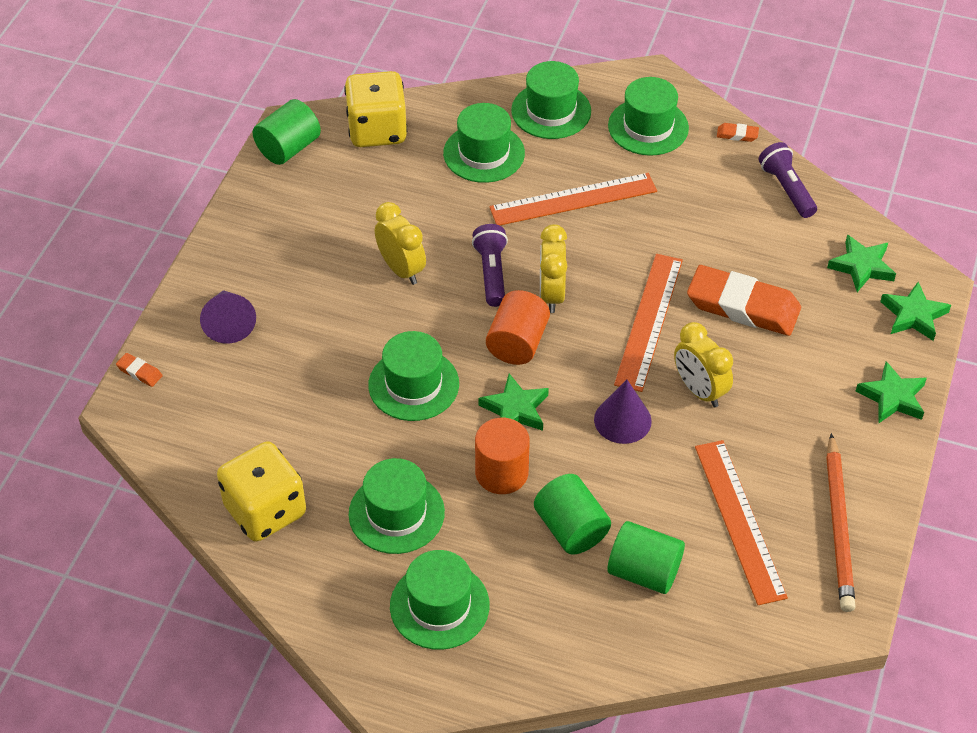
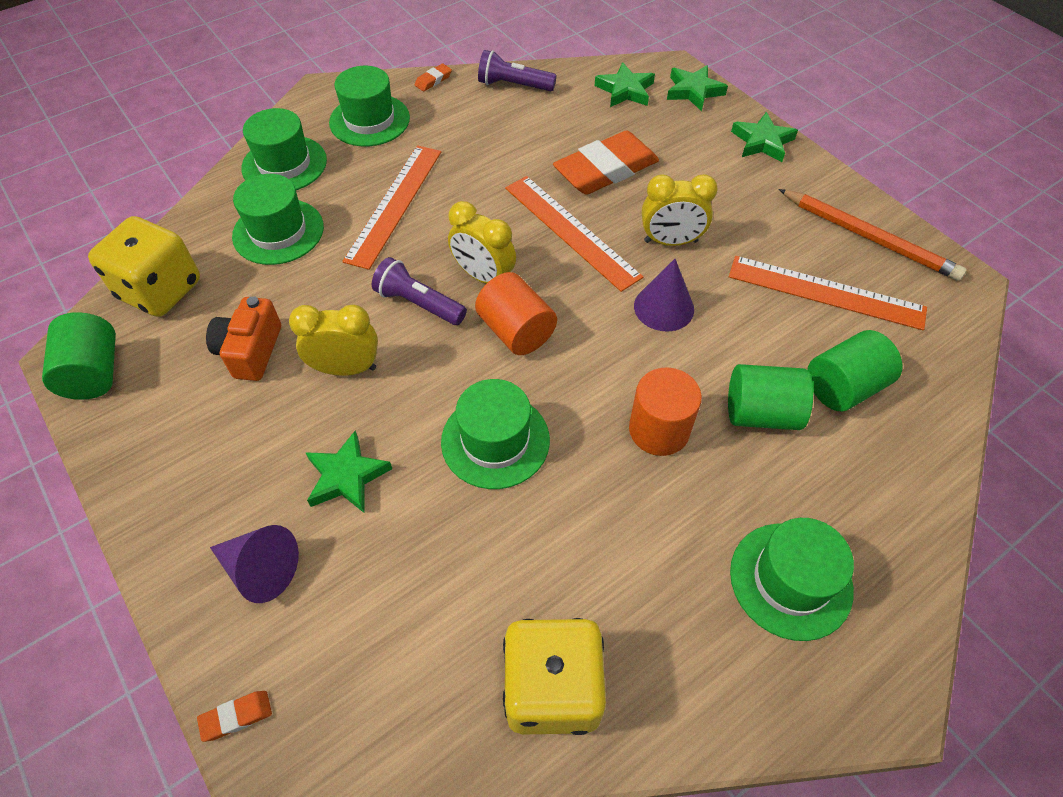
camera: 55 degrees left, 5 degrees up
(371, 211) = (251, 351): none -> orange camera
(396, 513) = (646, 551): green hat -> none
(515, 409) = (591, 376): green star -> green star (346, 476)

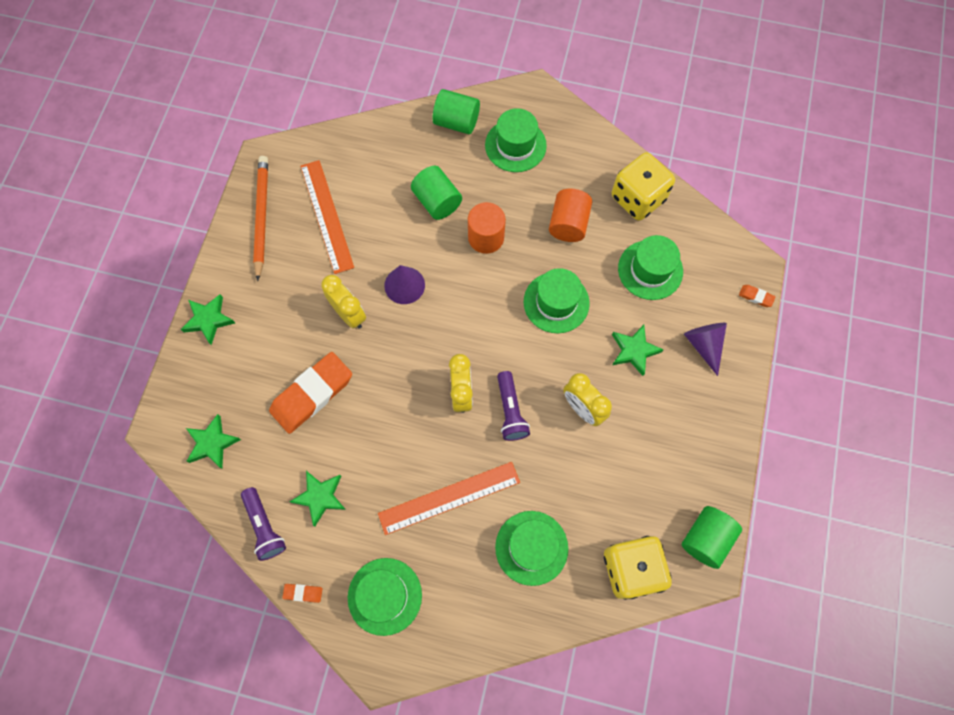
camera: 130 degrees left, 15 degrees up
(251, 351) = (618, 469): orange camera -> none
(284, 164) = (475, 610): green hat -> green hat (650, 270)
(516, 331) = (484, 345): orange cylinder -> orange cylinder (568, 224)
(571, 231) = (385, 374): orange ruler -> none
(606, 170) = (312, 394): orange eraser -> orange eraser turned 60 degrees counterclockwise
(693, 91) = (179, 396): green star -> green star (320, 497)
(843, 387) = (389, 176): green cylinder -> green cylinder (456, 122)

